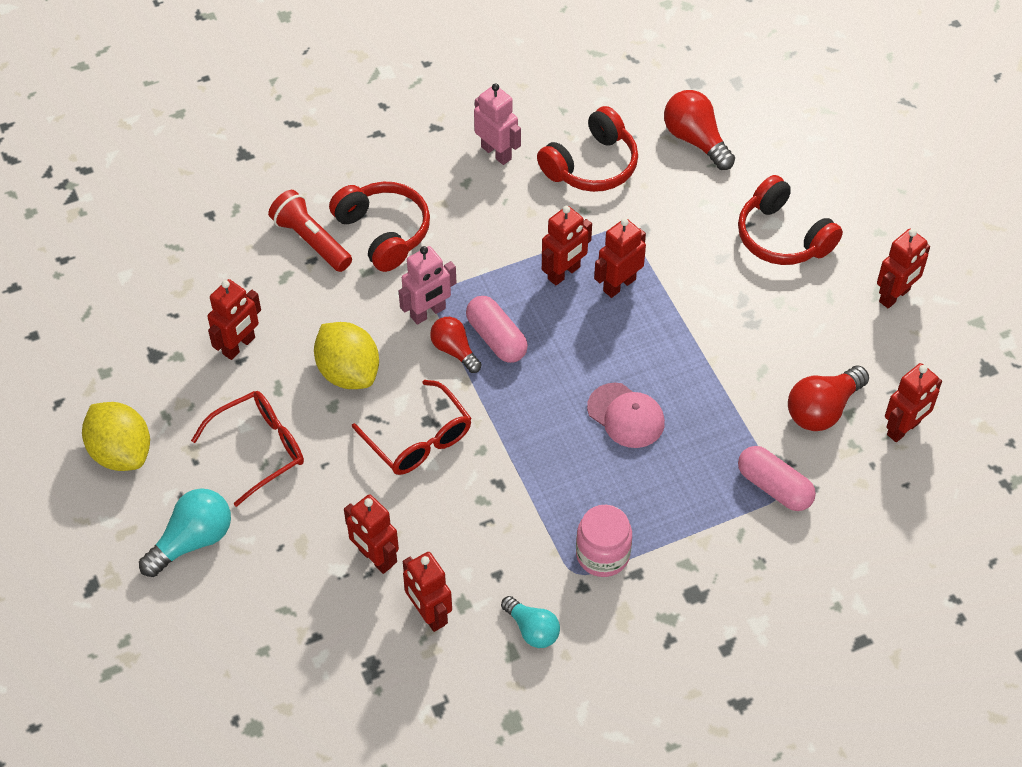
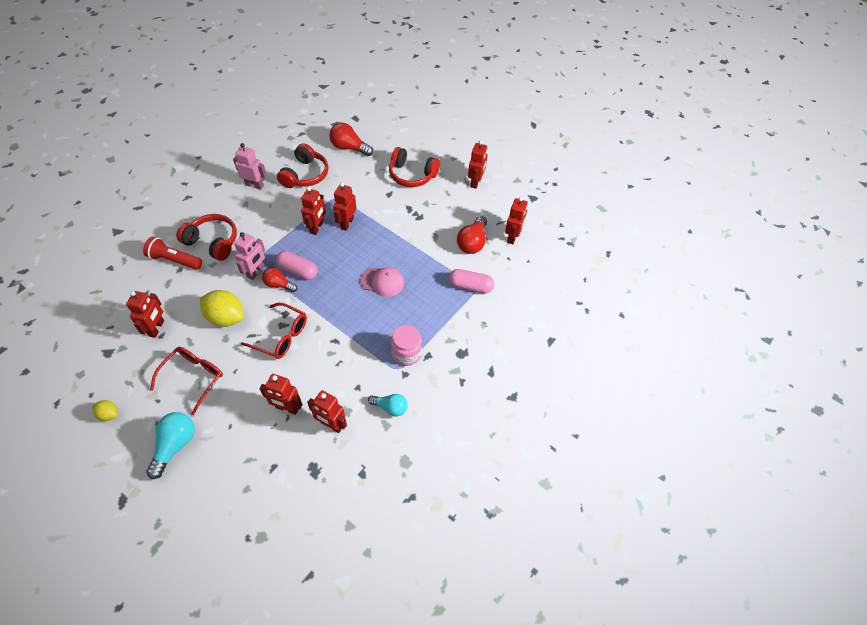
camera: 30 degrees left, 0 degrees up
(121, 452) = (109, 414): yellow lemon -> yellow lemon, size x0.51

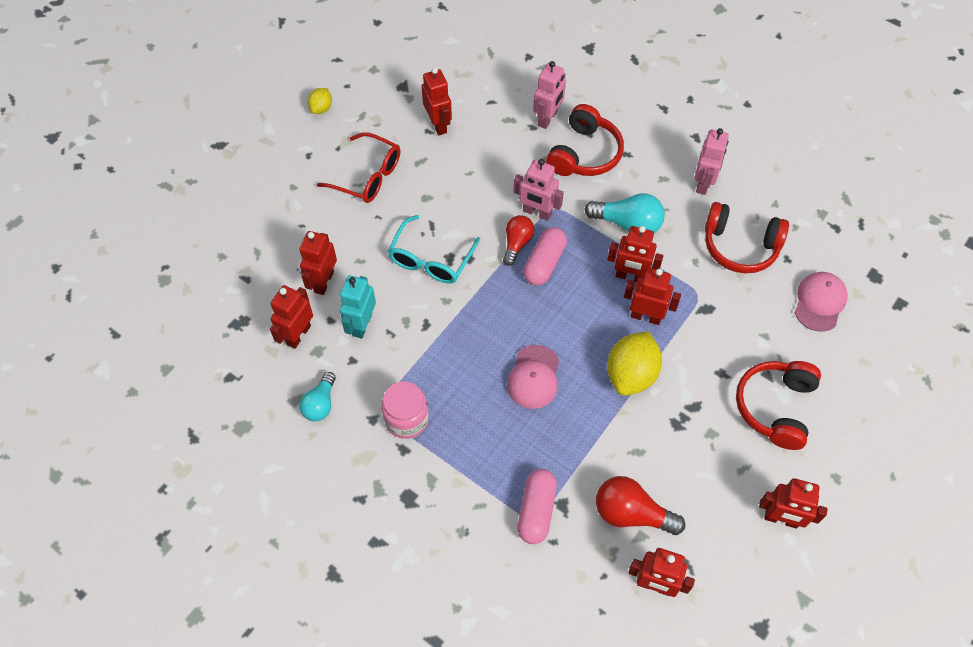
camera: 90 degrees right, 5 degrees up
(157, 328) = (438, 124): red robot -> red robot turned 120 degrees counterclockwise
(174, 260) = (547, 118): red flashlight -> pink robot
(175, 445) = (280, 177): turquoise light bulb -> turquoise light bulb (628, 224)
(226, 317) = (458, 192): yellow lemon -> yellow lemon (631, 374)
(281, 336) = (431, 259): red glasses -> turquoise glasses
(329, 381) = (362, 325): none -> turquoise robot
(349, 148) = (819, 302): red light bulb -> pink cap

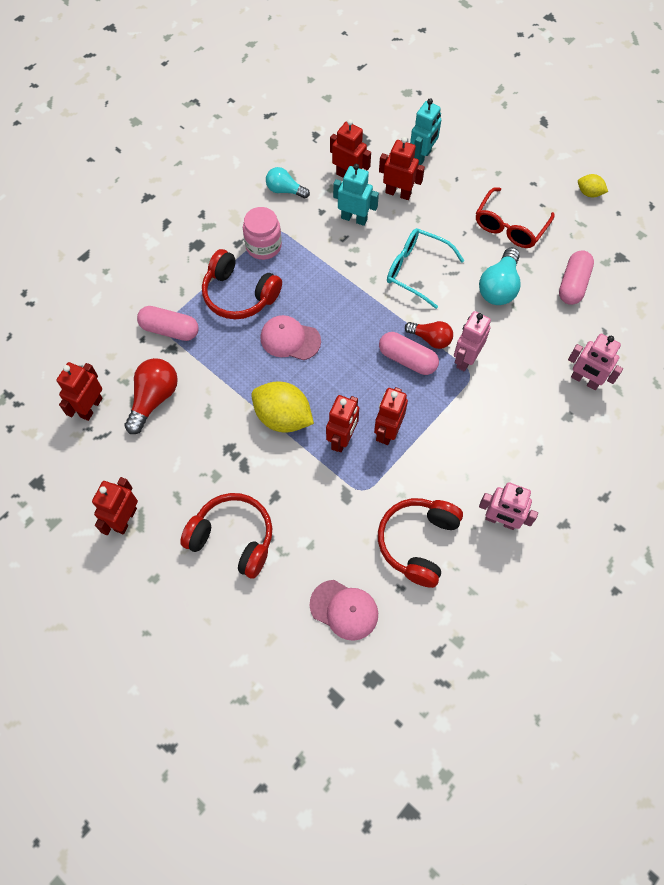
camera: 95 degrees right, 5 degrees up
(269, 260) = (422, 157): none -> turquoise robot
(438, 124) = (573, 284): red robot -> pink capsule
(584, 154) = (538, 409): red headphones -> red headphones (239, 295)
(628, 224) = (450, 438): turquoise light bulb -> turquoise light bulb (499, 287)

